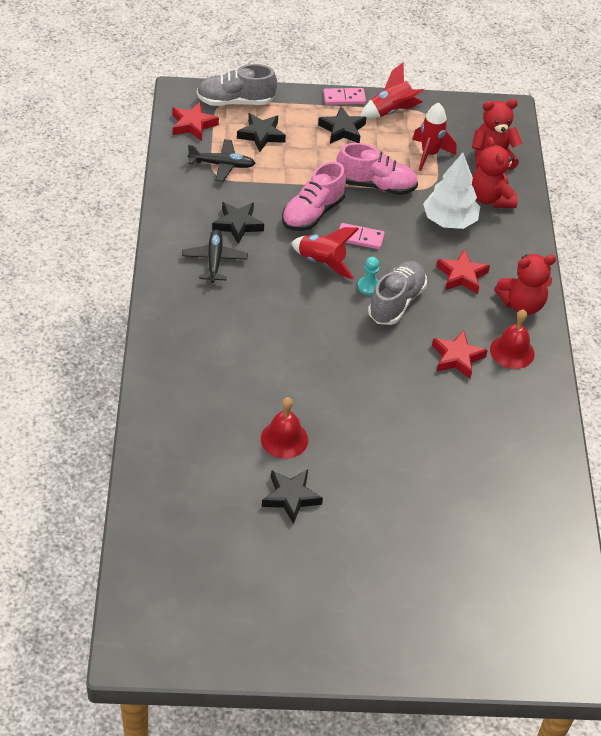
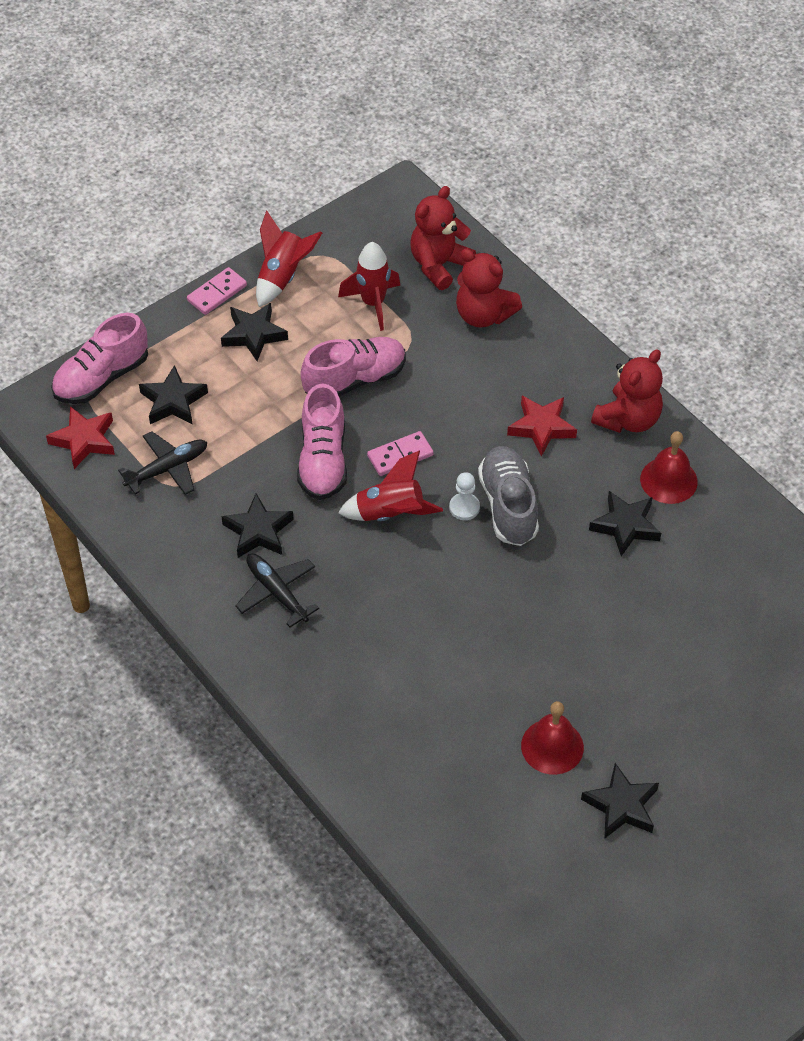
camera: 35 degrees left, 5 degrees up
(235, 101) = (102, 377): grey shoe -> pink shoe
(369, 287) = (464, 507): turquoise pawn -> white pawn
(449, 220) = (468, 370): white tree -> none
(457, 358) = (625, 526): red star -> black star

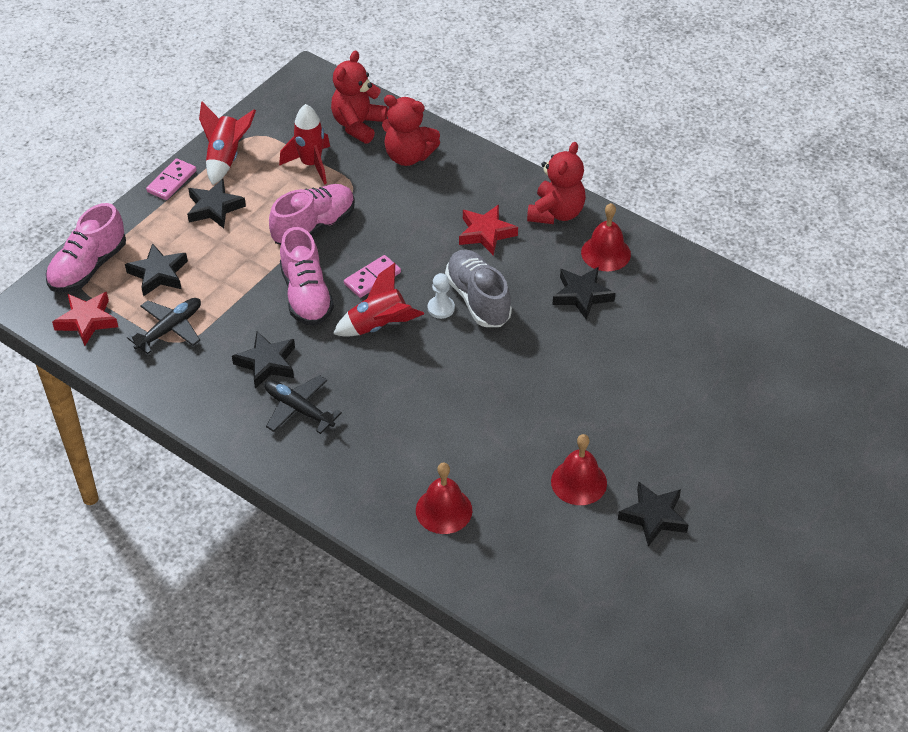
camera: 15 degrees left, 5 degrees down
(396, 744) = (444, 510): none -> red bell

